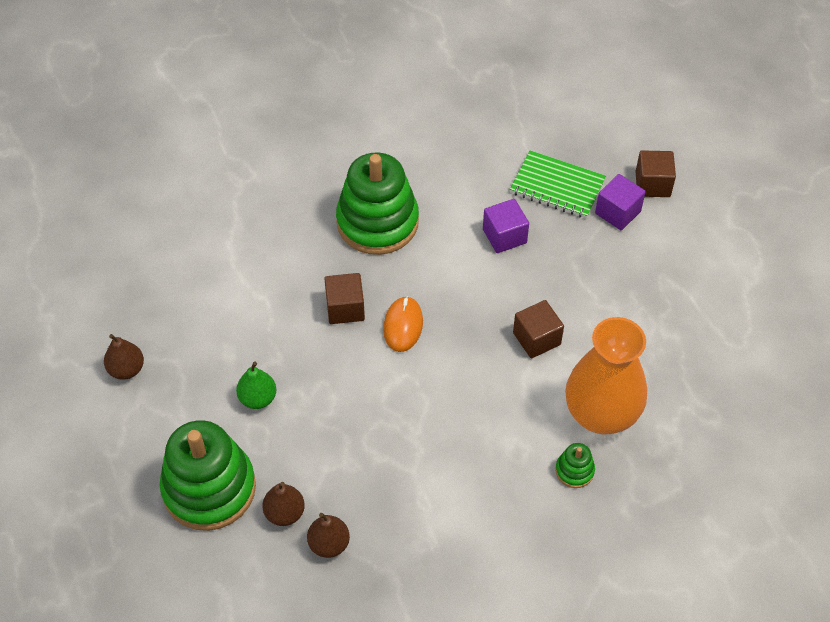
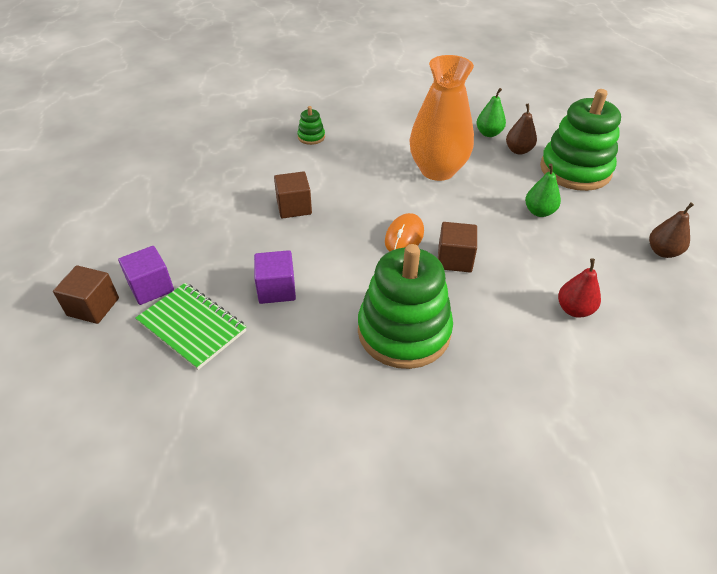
camera: 165 degrees left, 10 degrees down
(227, 277) = (574, 309): none -> red pear
(329, 544) = (488, 133): brown pear -> green pear
(601, 414) = (274, 158): orange vase -> orange vase (437, 170)

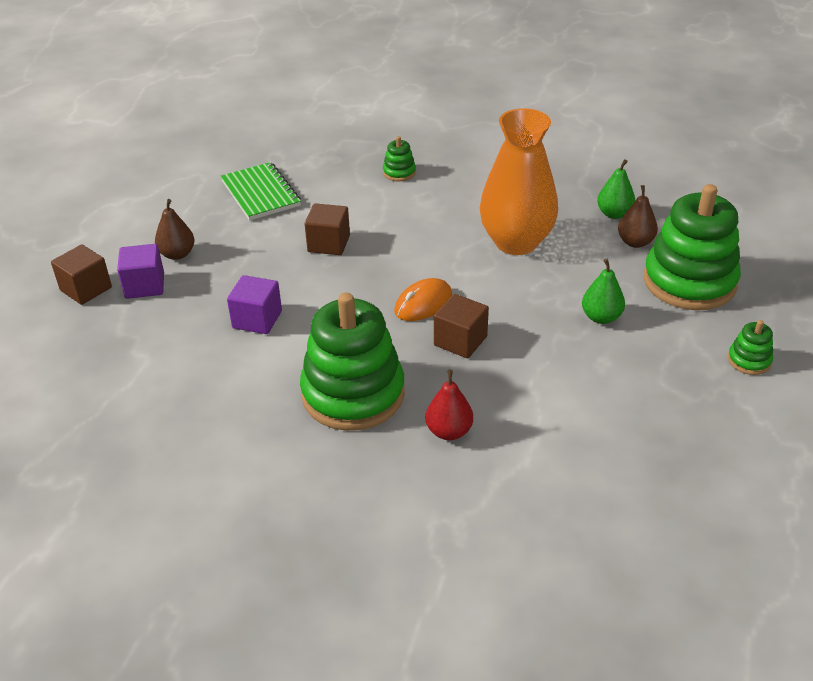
camera: 25 degrees right, 5 degrees down
(192, 326) = (159, 331): green notebook -> green notebook (261, 193)
(574, 309) = (553, 428): red pear -> red pear (449, 431)
(656, 216) = (749, 360): none -> green stacking toy
(662, 252) = (719, 400): brown pear -> brown pear (177, 254)

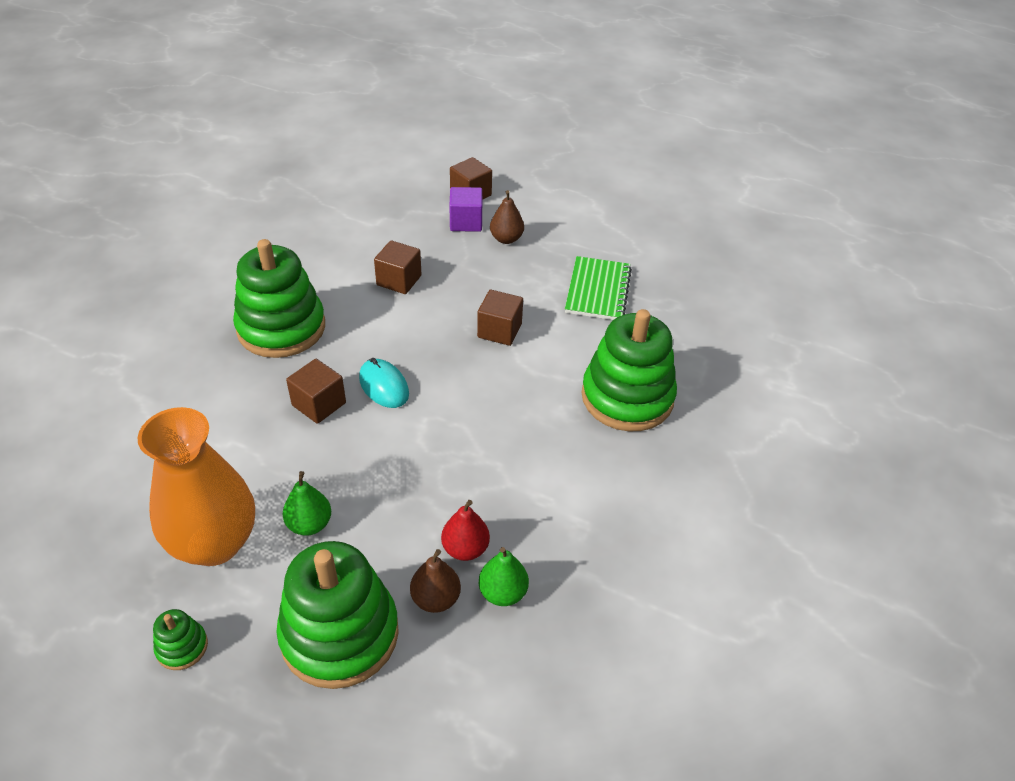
camera: 95 degrees right, 5 degrees up
(257, 319) = (399, 280): purple cube -> brown cube
(261, 193) = (598, 291): green notebook -> green notebook turned 60 degrees counterclockwise
(399, 172) = (627, 397): green stacking toy -> green stacking toy, size x2.37
(423, 303) = (384, 386): orange mouse -> turquoise mouse
(449, 431) = (209, 379): red pear -> red pear (465, 549)
(516, 242) = (466, 478): orange vase -> orange vase (214, 543)

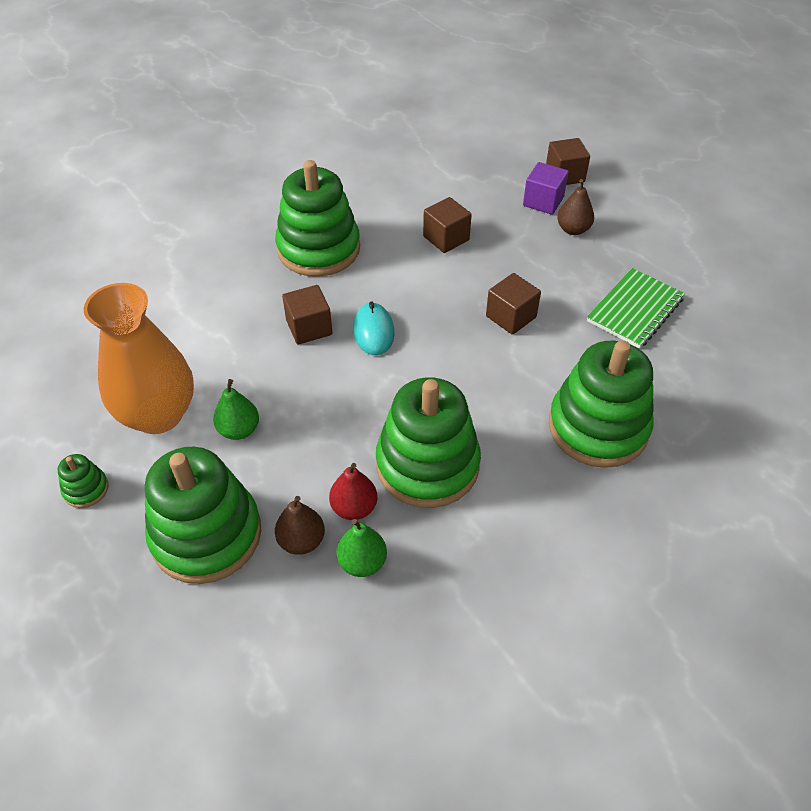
camera: 30 degrees right, 5 degrees up
(507, 484) = (427, 465): none -> green stacking toy

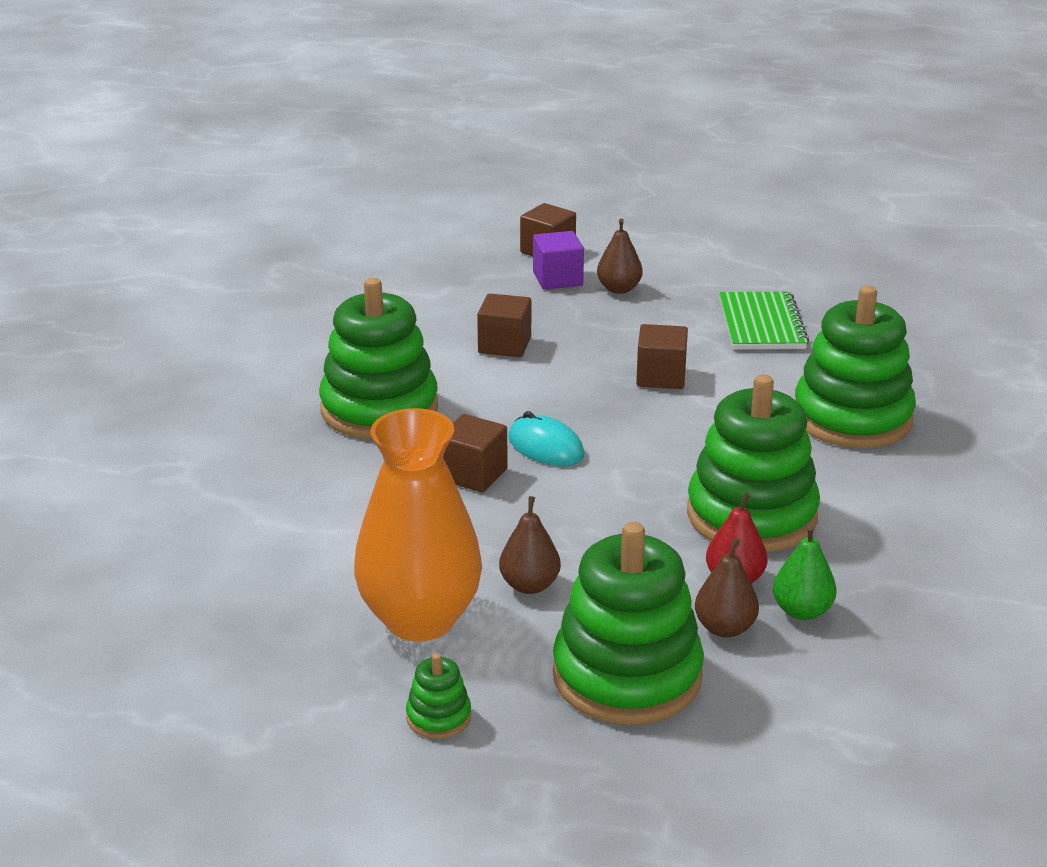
camera: 40 degrees left, 20 degrees down
(239, 430) = (529, 585): green pear -> brown pear

